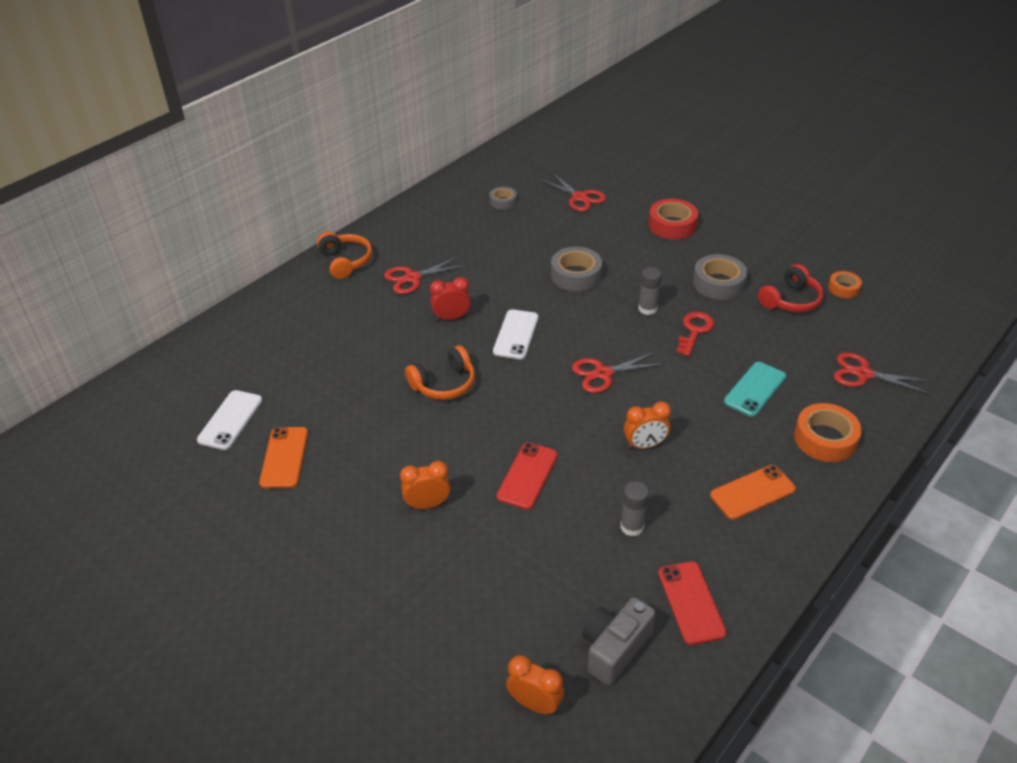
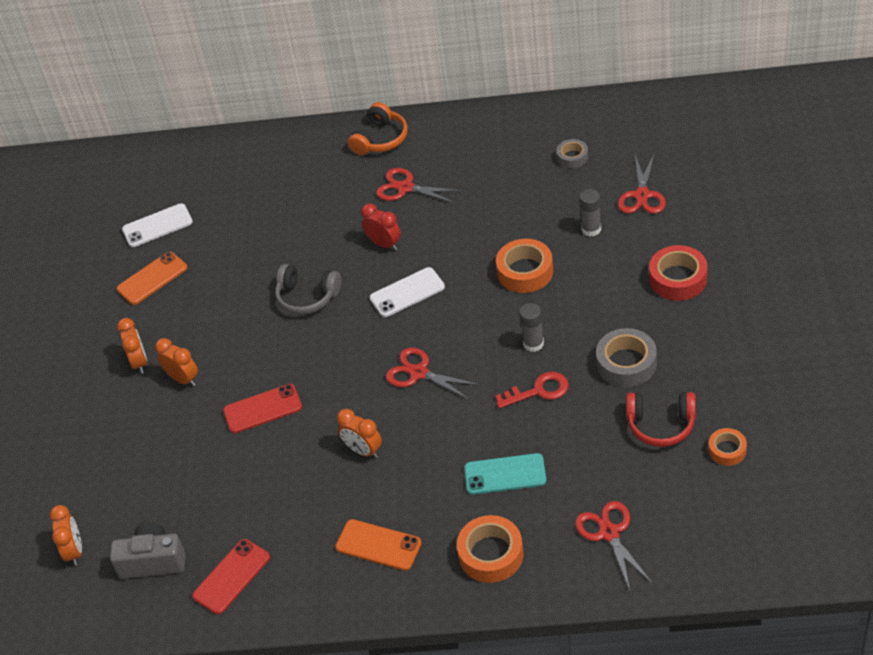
camera: 55 degrees right, 5 degrees up
(368, 521) = (139, 362): none -> orange clock
(444, 384) = (307, 297): orange headphones -> grey headphones
(576, 275) = (525, 272): grey tape -> orange tape
(632, 526) = (271, 498): grey glue stick -> grey glue stick (591, 229)

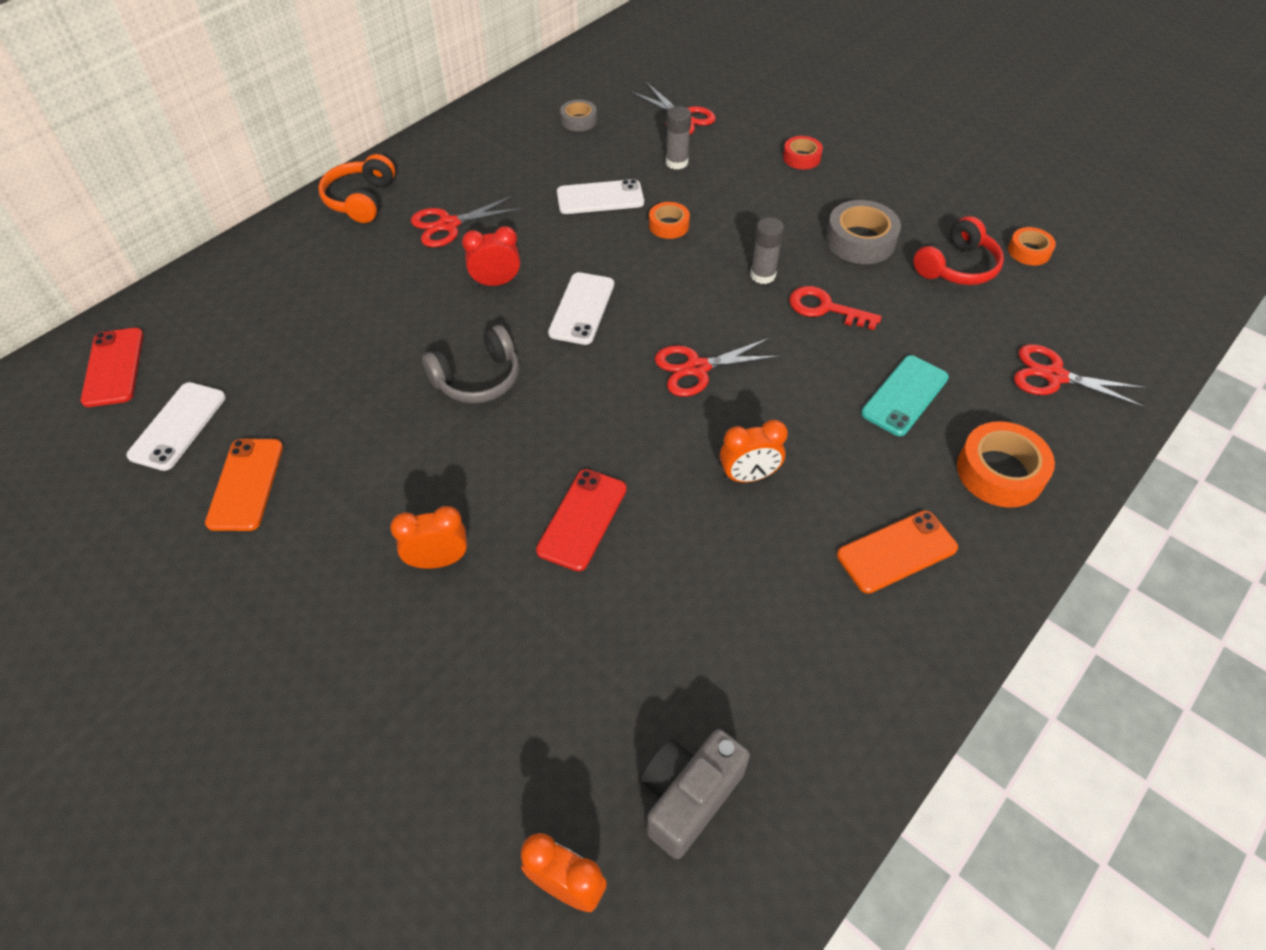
camera: 55 degrees left, 5 degrees up
(139, 362) = (352, 585): orange clock -> none
(231, 576) = (803, 724): red phone -> red phone (113, 367)
(380, 139) = (361, 200): orange headphones -> orange headphones turned 150 degrees counterclockwise
(511, 225) = (600, 198): none -> white phone
(525, 272) = (668, 225): orange tape -> orange tape, size x0.59
(538, 391) = (825, 308): red key -> red key turned 90 degrees counterclockwise
(678, 279) = (801, 158): red tape -> red tape, size x0.59

